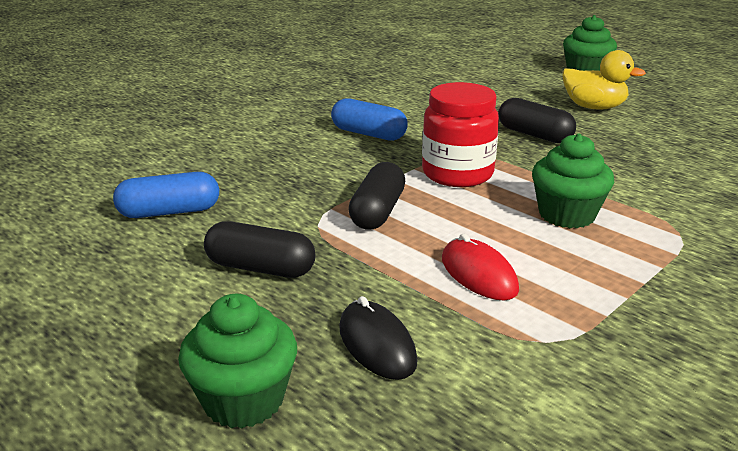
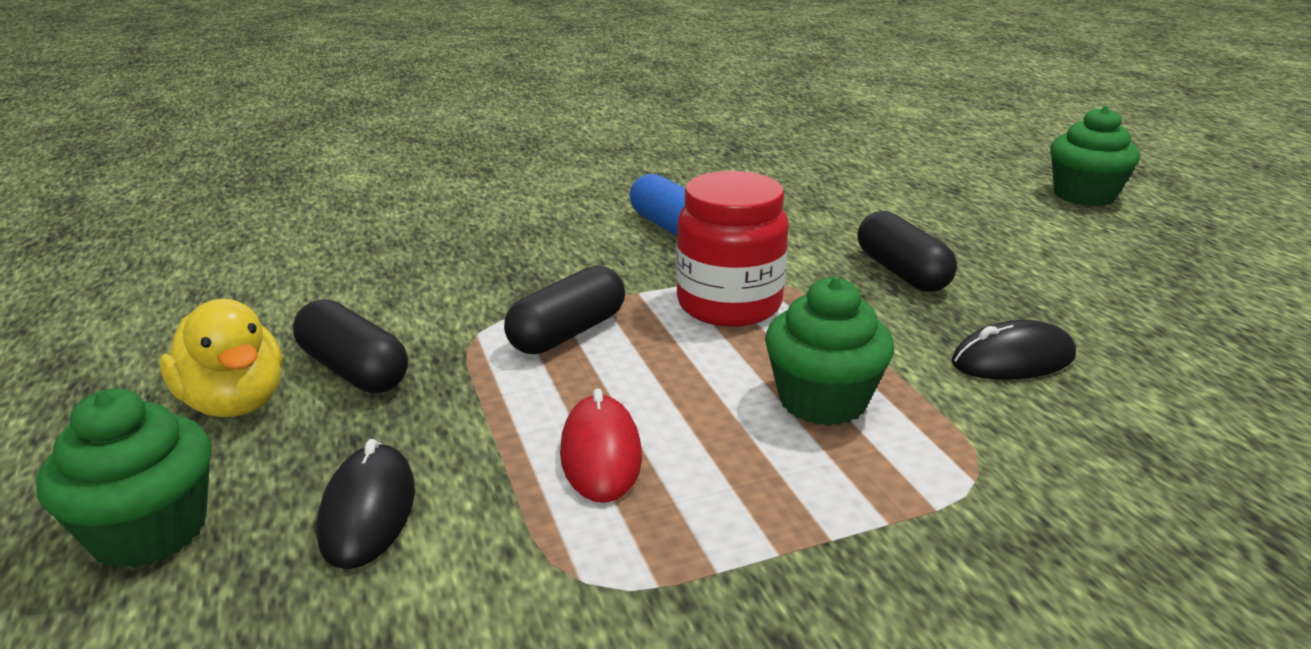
camera: 25 degrees right, 0 degrees up
(169, 212) = (339, 277): blue capsule -> none
(594, 107) = (1042, 249): yellow duck -> yellow duck (235, 402)
(638, 170) = (1013, 360): none -> black mouse

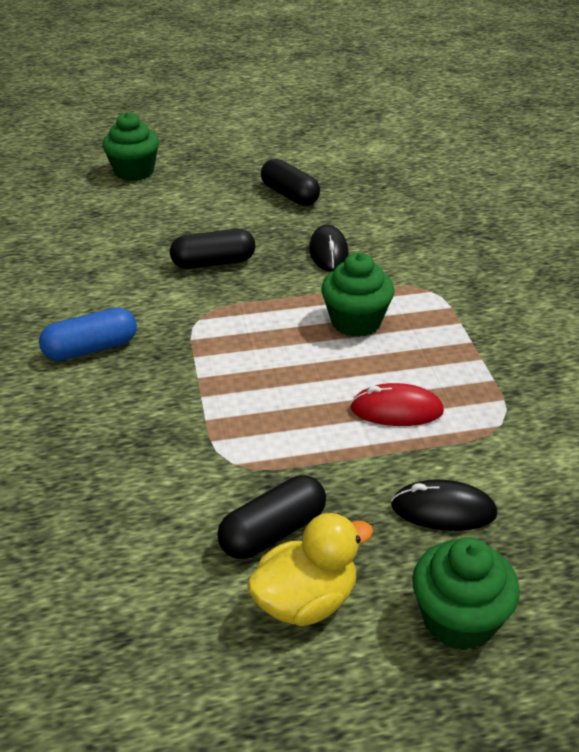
camera: 80 degrees left, 10 degrees up
(568, 333) = (248, 415): black capsule -> black capsule (290, 195)
(729, 305) = (232, 338): red jar -> none

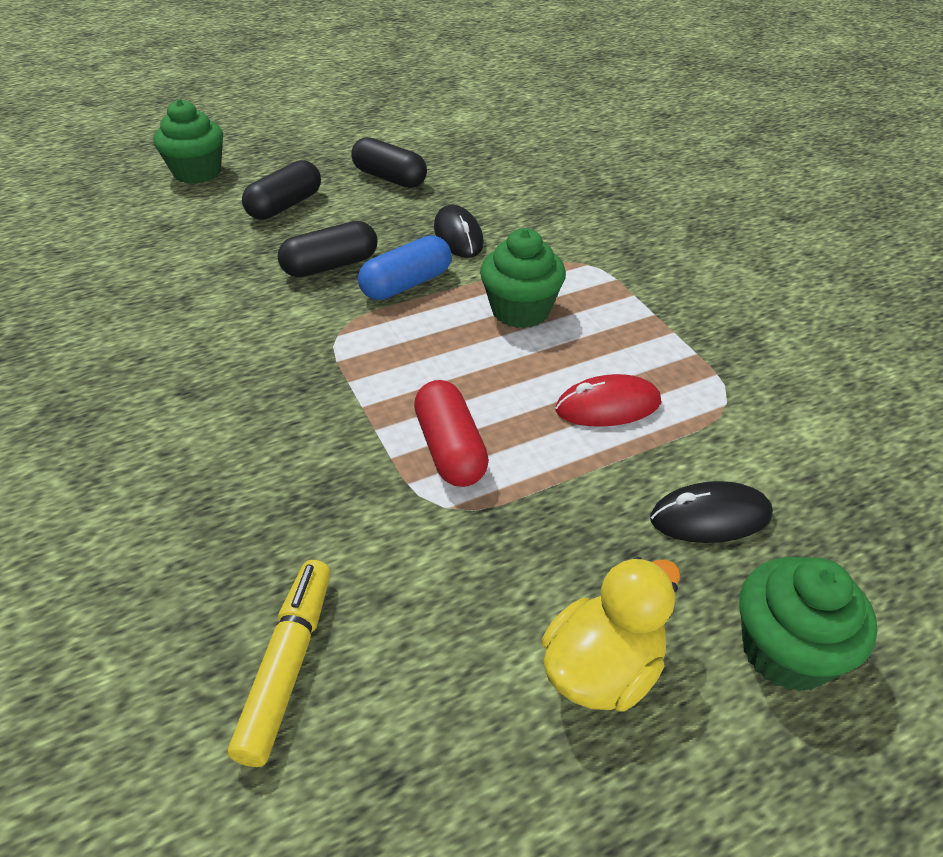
camera: 15 degrees left, 5 degrees up
(77, 550) = (287, 666): none -> yellow marker
(91, 348) = (216, 392): blue capsule -> blue capsule (406, 284)
(254, 421) = (450, 449): none -> red capsule
(273, 532) = (527, 586): black capsule -> black capsule (285, 205)

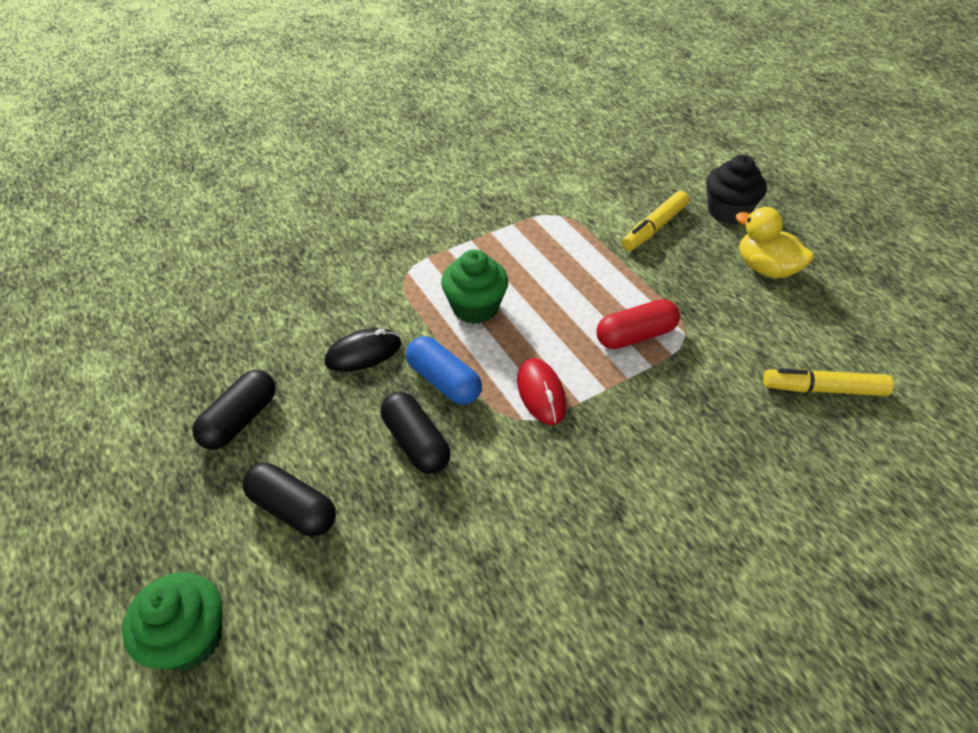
camera: 95 degrees left, 5 degrees up
(608, 406) = (575, 263): red mouse -> red mouse (541, 393)
(710, 517) = (654, 228): black mouse -> yellow marker
(786, 651) = (728, 211): green cupcake -> black cupcake

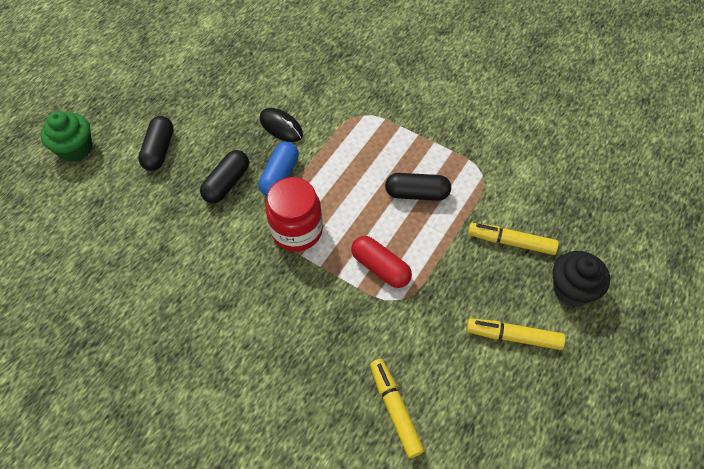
camera: 65 degrees right, 10 degrees up
(240, 420) = (204, 98): black capsule -> black capsule (417, 193)
(475, 307) = (352, 165): green cupcake -> none
(541, 393) = (297, 231): red mouse -> red jar
(765, 268) = (513, 337): yellow duck -> yellow marker

